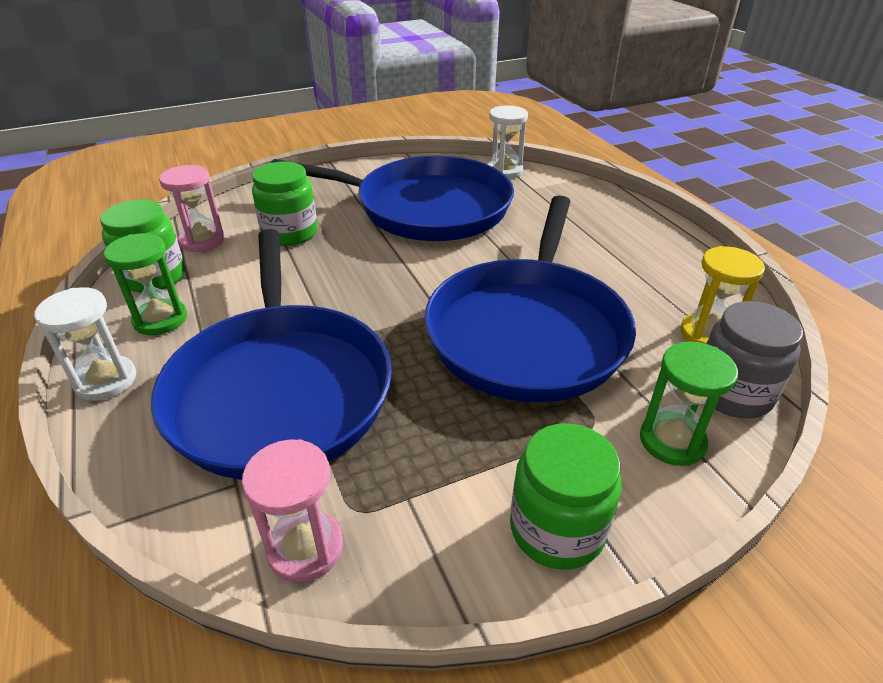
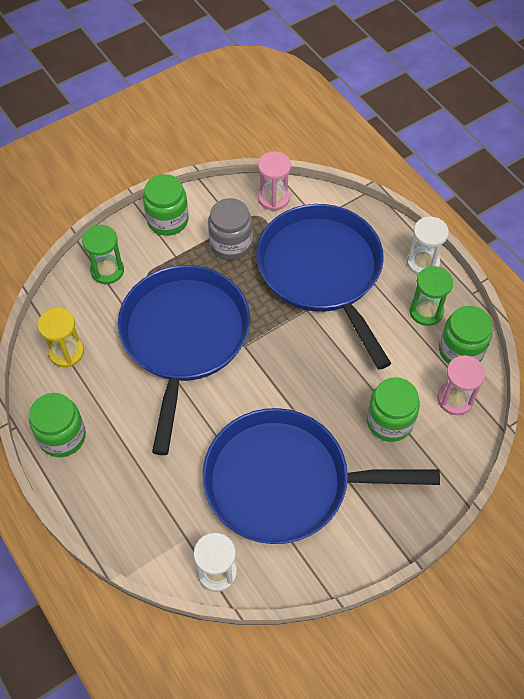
camera: 170 degrees right, 20 degrees up
(682, 259) = (62, 436): none -> green jar
(732, 393) = (65, 306): grey jar -> grey jar (231, 244)

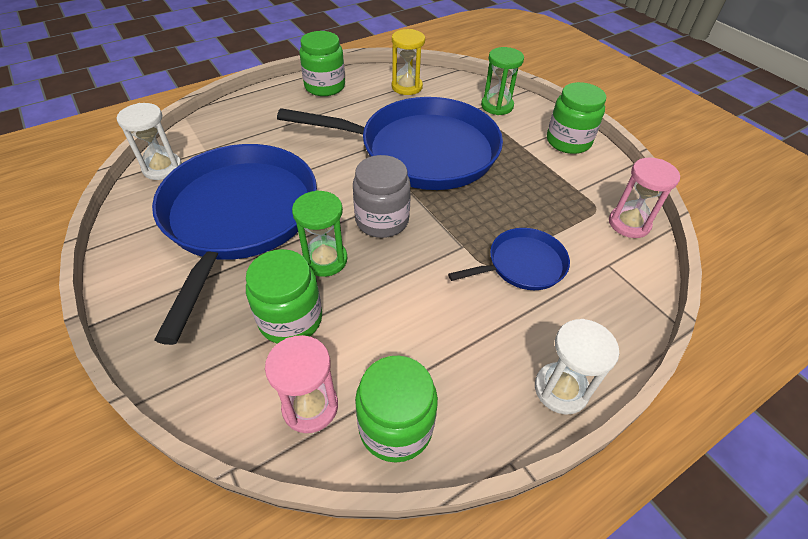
camera: 90 degrees right, 10 degrees down
(231, 244) = (547, 186): grey jar -> grey jar (382, 220)
(322, 271) = (522, 265): blue pan -> blue pan, size x0.47
(426, 311) = (467, 384): green hourglass -> green hourglass (325, 260)

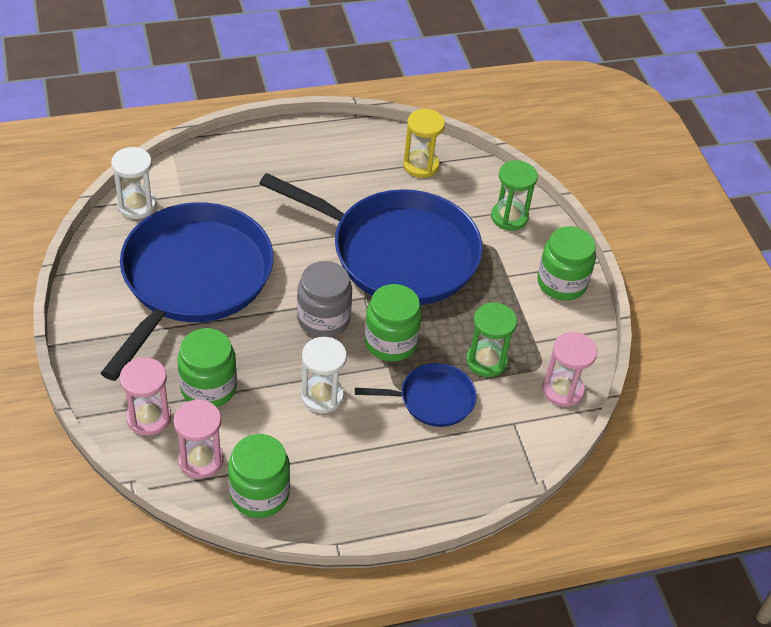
camera: 15 degrees right, 0 degrees up
(231, 374) = (149, 417): none -> pink hourglass
(325, 86) = (330, 142): green jar -> green jar (390, 342)
(325, 260) = (256, 343): green hourglass -> green hourglass (486, 361)
(561, 389) = (403, 509): white hourglass -> white hourglass (322, 396)

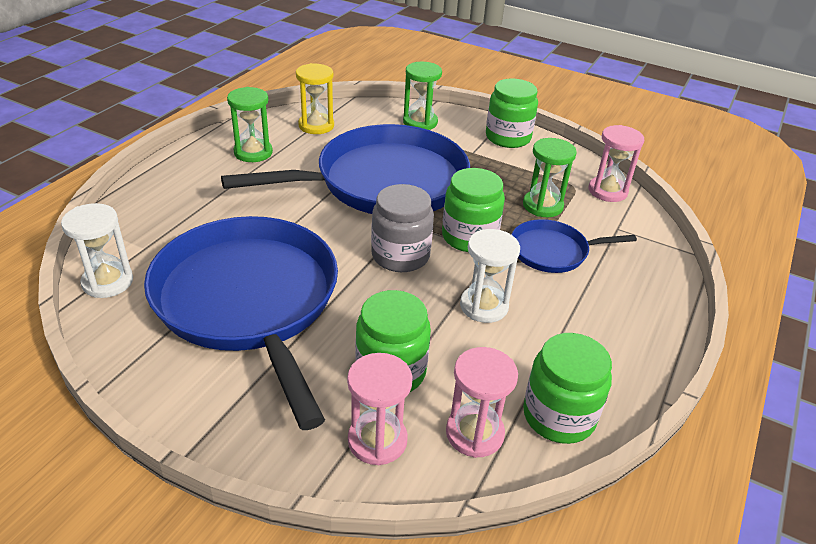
camera: 45 degrees left, 10 degrees down
(341, 161) = (253, 152): none -> green hourglass
(432, 399) = (553, 251): blue pan -> blue pan turned 135 degrees counterclockwise

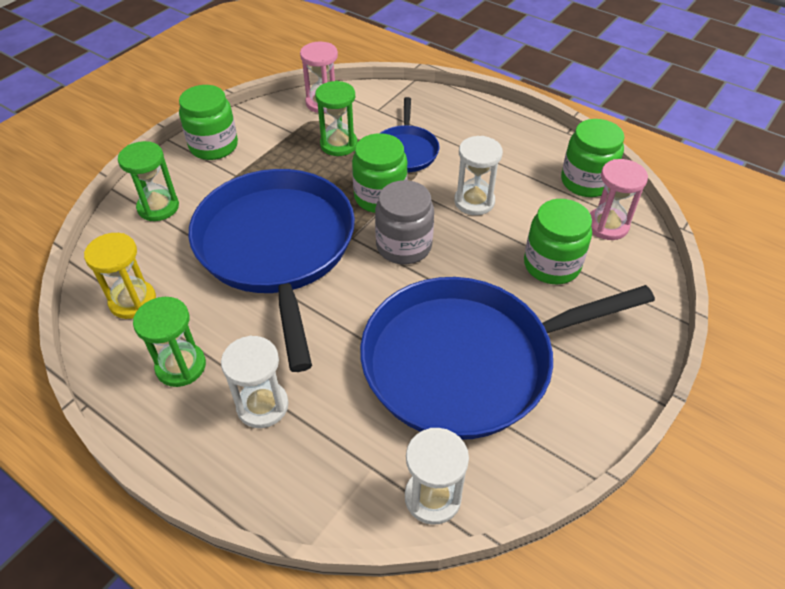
camera: 80 degrees left, 10 degrees up
(212, 191) = (262, 406): none -> white hourglass
(377, 440) = (621, 278): pink hourglass -> none

